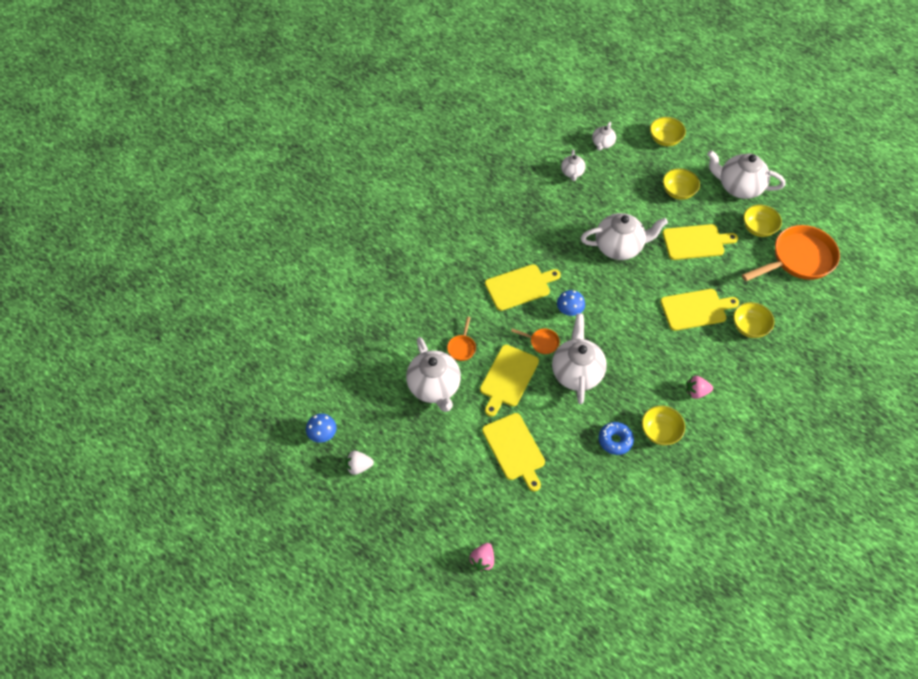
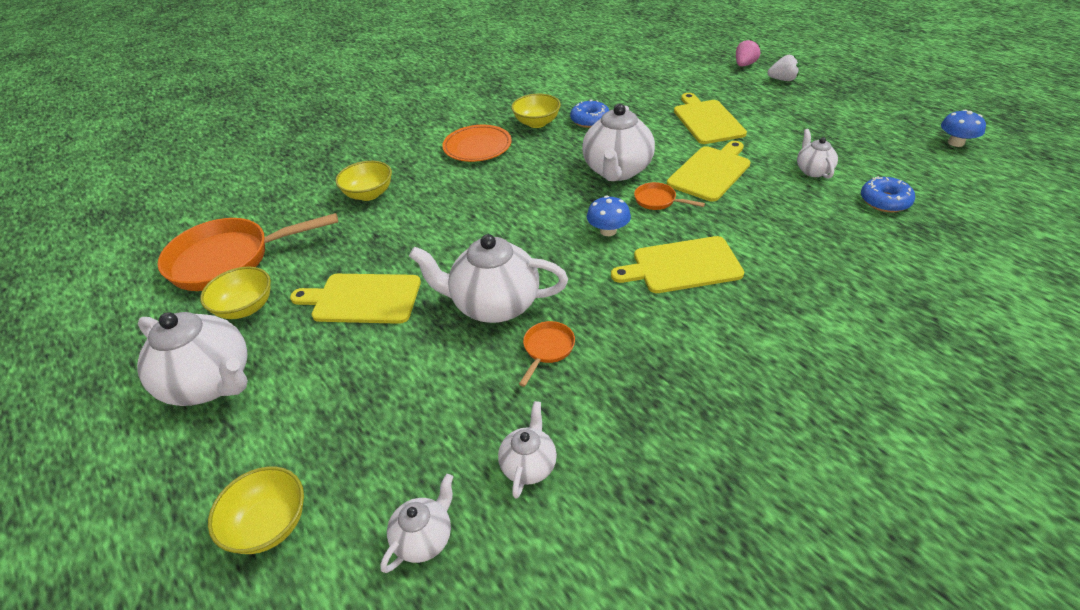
camera: 165 degrees left, 15 degrees down
(358, 466) = (895, 118): white strawberry -> white strawberry (782, 80)
(391, 358) = (885, 201): none -> blue donut
(434, 387) = (813, 170): white teapot -> white teapot, size x0.52
(462, 347) = (777, 204): orange pan -> orange pan (547, 349)
(678, 192) = (330, 389): yellow bowl -> none
(695, 309) = (425, 217): yellow cutting board -> none
(696, 392) = (477, 147): pink strawberry -> orange plate

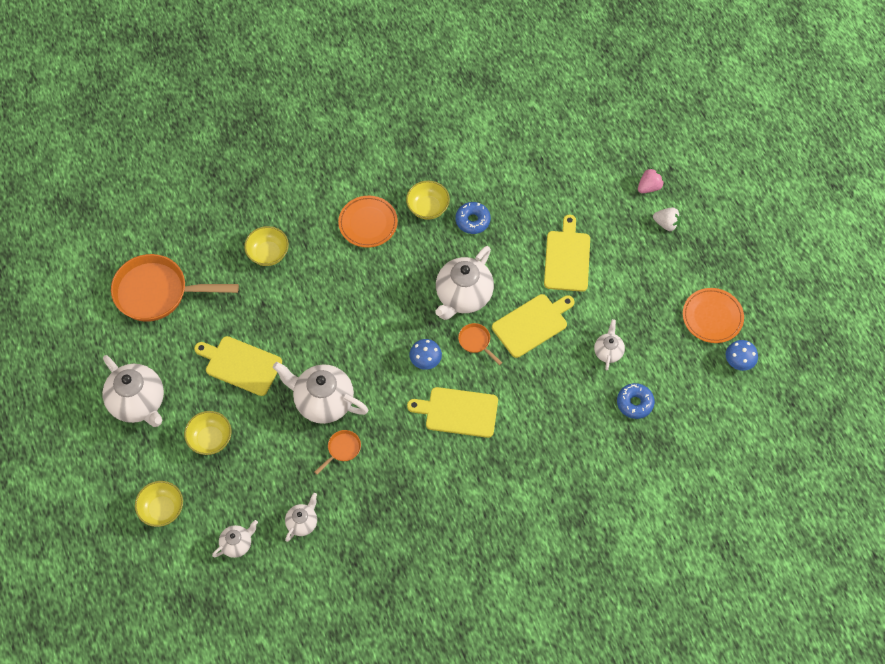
camera: 15 degrees right, 20 degrees up
(245, 308) = (164, 345): yellow bowl -> yellow bowl (210, 439)
(892, 121) = (712, 317): none -> orange plate

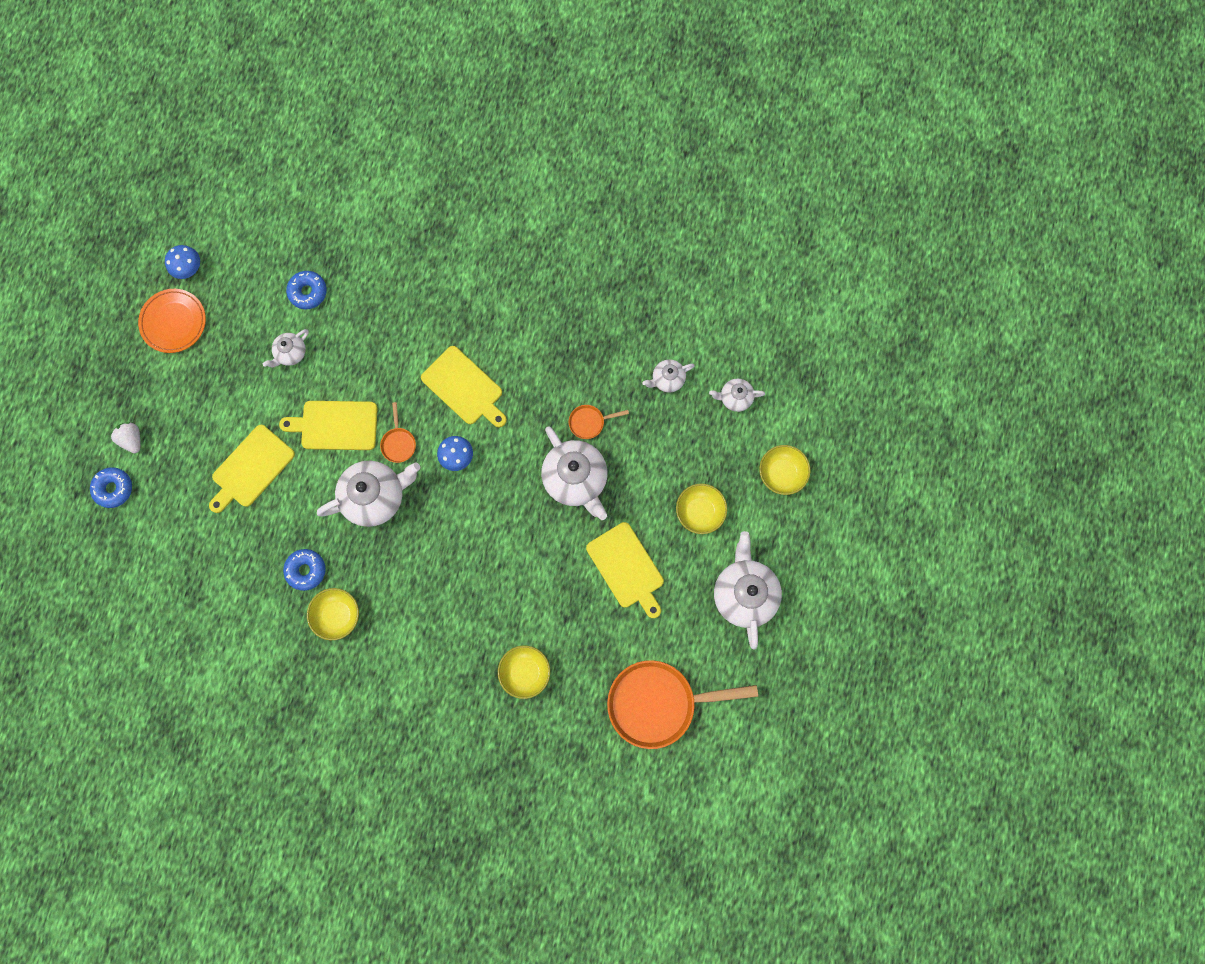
camera: 145 degrees left, 15 degrees up
(157, 292) = (658, 703): orange pan -> orange pan turned 135 degrees clockwise
(368, 223) = (406, 638): orange plate -> none
(649, 187) = (113, 488): pink strawberry -> blue donut

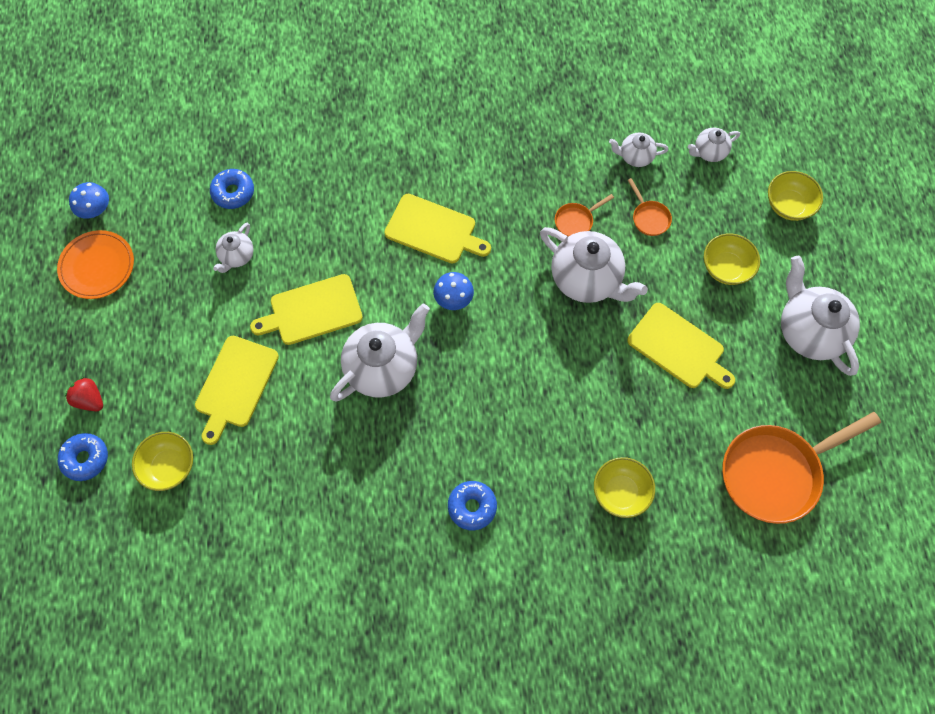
camera: 20 degrees left, 10 degrees down
(132, 439) = (90, 400): white strawberry -> red strawberry
(306, 570) = (336, 470): blue donut -> blue donut (472, 507)
(337, 615) = (389, 506): yellow bowl -> yellow bowl (169, 466)
(398, 443) = (386, 306): orange pan -> orange pan (649, 217)
(667, 379) = (635, 157): white teapot -> white teapot turned 45 degrees clockwise

